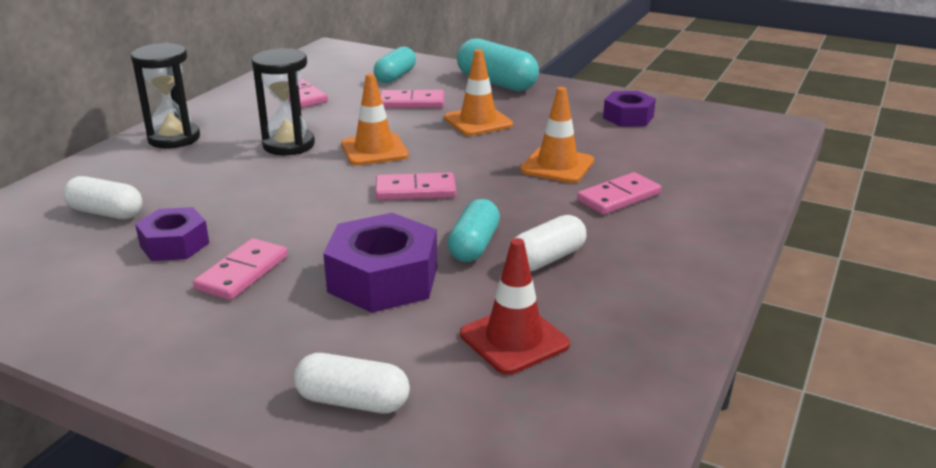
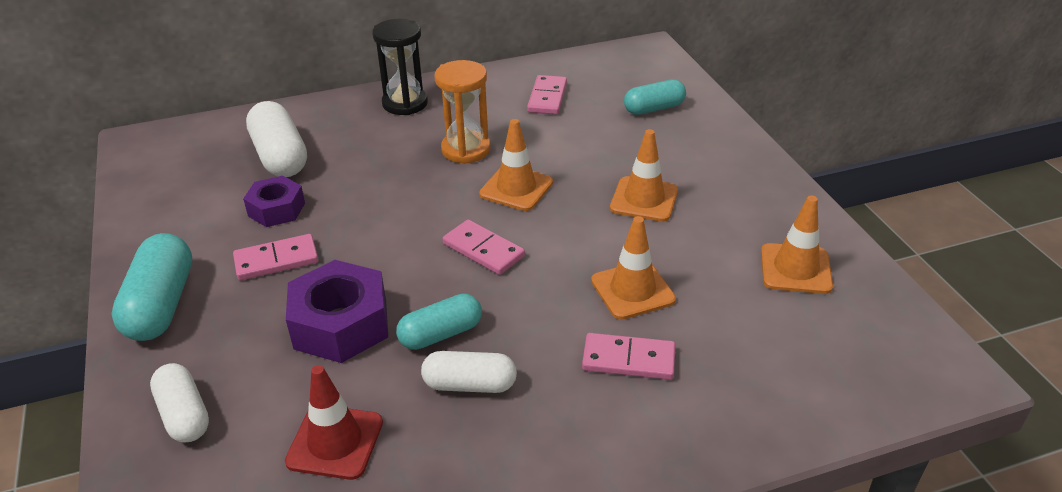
camera: 45 degrees right, 10 degrees up
(106, 213) = (280, 157): white capsule -> white capsule, size x1.53
(288, 145) = (466, 150): black hourglass -> orange hourglass
(412, 103) = (622, 148): pink domino -> none
(496, 83) = (733, 159): turquoise capsule -> turquoise capsule (161, 305)
(628, 117) = (795, 269): purple nut -> orange traffic cone

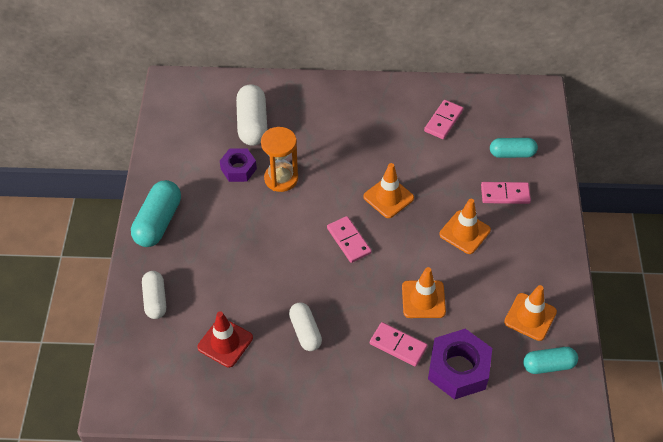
camera: 20 degrees right, 15 degrees up
(276, 260) = (228, 210): pink domino -> pink domino (505, 194)
(341, 324) = (250, 268): purple nut -> purple nut (458, 369)
(405, 103) = (346, 98): black hourglass -> none
(441, 334) = (302, 293): turquoise capsule -> turquoise capsule (548, 365)
(466, 150) = (370, 154): orange hourglass -> orange hourglass (281, 178)
(470, 384) = (305, 331): white capsule -> white capsule turned 45 degrees clockwise

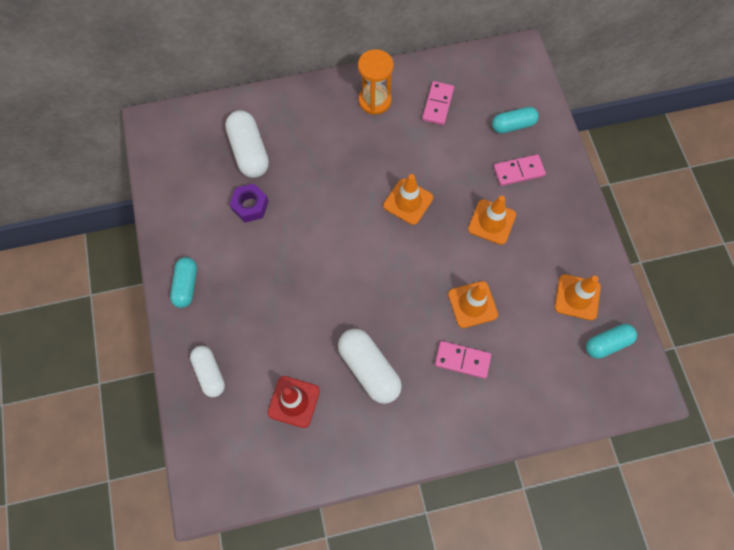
camera: 15 degrees left, 15 degrees up
(158, 222) = (186, 285): turquoise capsule -> turquoise capsule, size x0.66
(281, 178) = (296, 206): orange hourglass -> orange hourglass (375, 101)
(305, 331) = (369, 369): white capsule -> white capsule, size x1.53
(349, 240) = (383, 259): pink domino -> none
(458, 369) = (526, 370): purple nut -> none

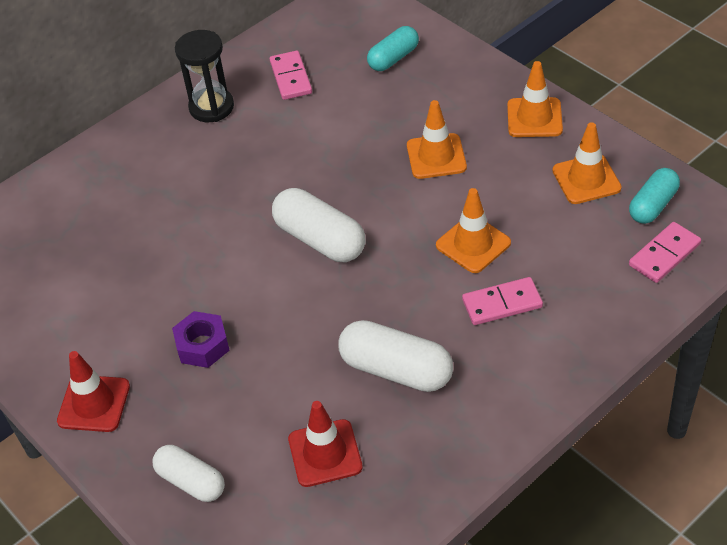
camera: 25 degrees left, 20 degrees down
(186, 285) = (94, 404): turquoise capsule -> red traffic cone
(249, 151) = (84, 226): white capsule -> white capsule (320, 239)
(250, 206) = (124, 280): purple nut -> purple nut (202, 345)
(375, 101) = (211, 107): orange hourglass -> black hourglass
(408, 202) = (322, 183): orange traffic cone -> orange traffic cone (534, 118)
(518, 171) = (431, 96): pink domino -> pink domino (664, 255)

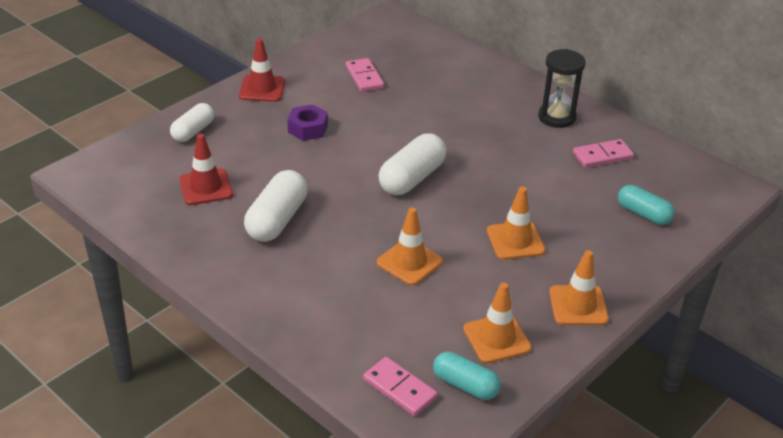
camera: 80 degrees right, 10 degrees down
(502, 304) = (341, 278): pink domino -> pink domino (364, 77)

